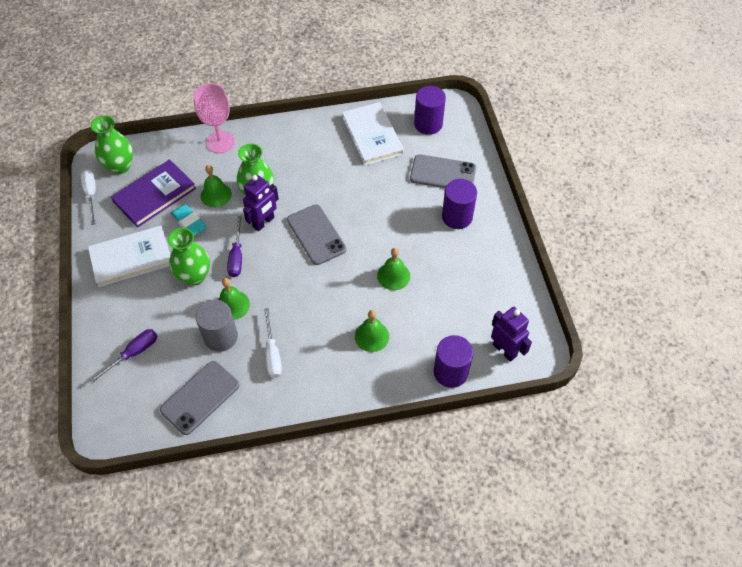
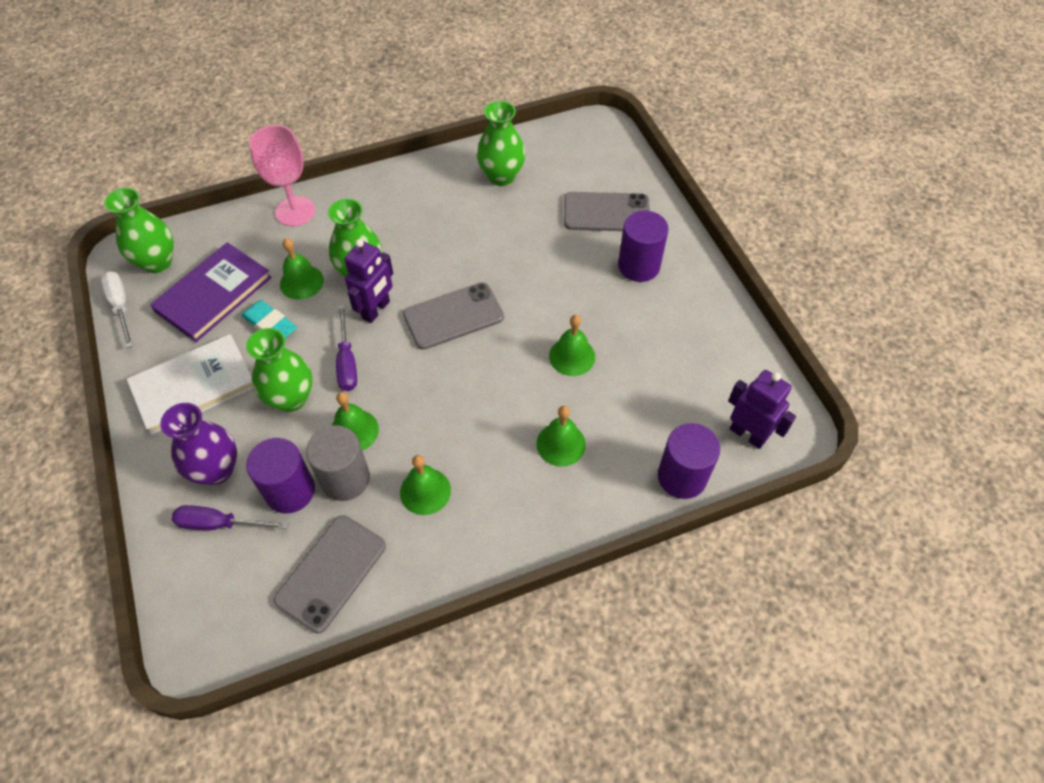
camera: 10 degrees left, 0 degrees up
(133, 353) = (219, 524): purple screwdriver -> purple screwdriver turned 120 degrees counterclockwise
(137, 317) = (216, 470): none -> purple vase
(272, 353) = (425, 491): white screwdriver -> green bell
(316, 234) = (453, 316): grey phone -> grey phone turned 75 degrees counterclockwise
(372, 135) = (501, 176): white book -> green vase
(428, 124) = (572, 152): purple cylinder -> purple cylinder (290, 491)

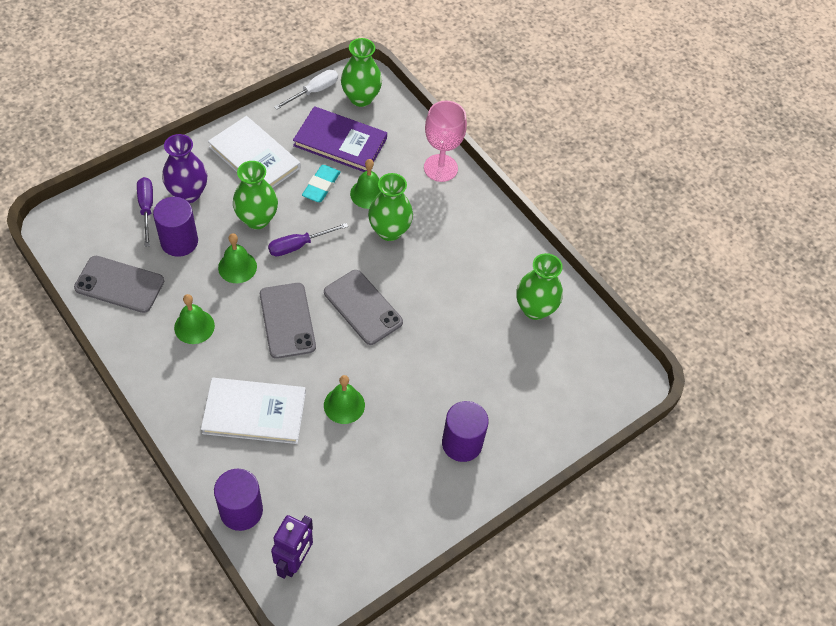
camera: 70 degrees right, 0 degrees up
(345, 479) = (195, 272): grey cylinder -> none
(376, 310) = (354, 251): purple robot -> none
(561, 444) = (254, 412): green bell -> white book
(606, 212) = (520, 405): grey phone -> grey phone (287, 320)

